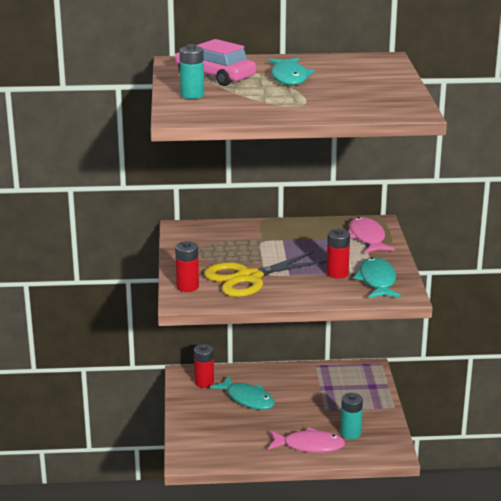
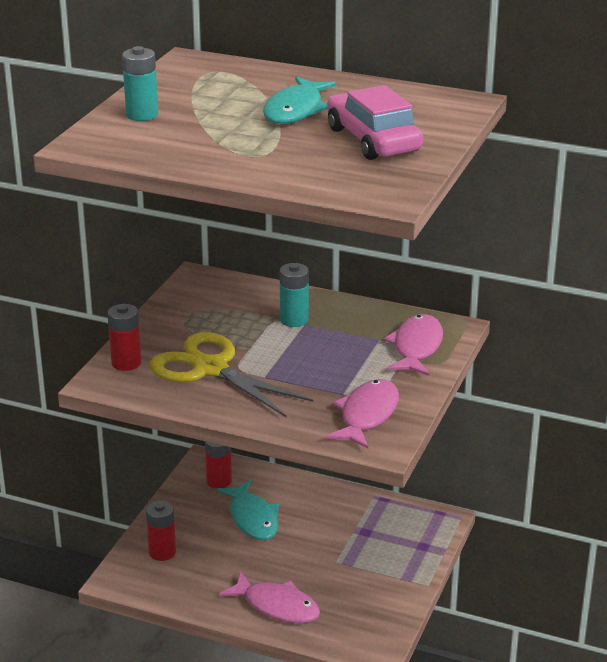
camera: 25 degrees right, 5 degrees up
(215, 76) = (206, 91): pink car -> pink car (373, 140)
(248, 278) = (210, 369): yellow scissors -> yellow scissors turned 45 degrees clockwise
(337, 273) = (326, 391): red battery -> red battery (162, 552)
(350, 433) = (341, 605): turquoise battery -> turquoise battery (294, 320)
(377, 281) = (367, 415): turquoise fish -> pink fish

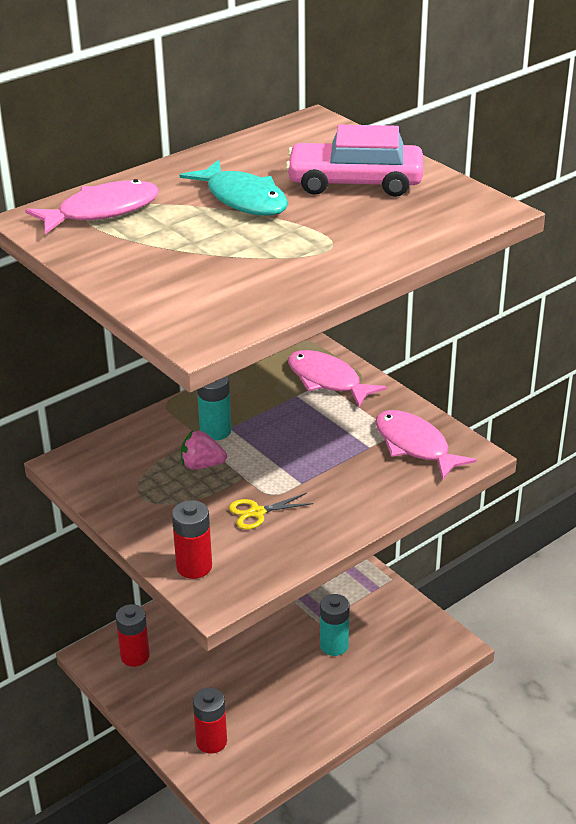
camera: 60 degrees left, 5 degrees up
(142, 115) = (157, 281): turquoise battery -> turquoise battery (334, 645)
(210, 369) = (257, 512): yellow scissors -> yellow scissors, size x0.42
(246, 328) = (202, 465): none -> pink strawberry
(252, 518) = (213, 654): turquoise fish -> none
(277, 606) = (351, 687): pink fish -> pink fish (102, 211)

